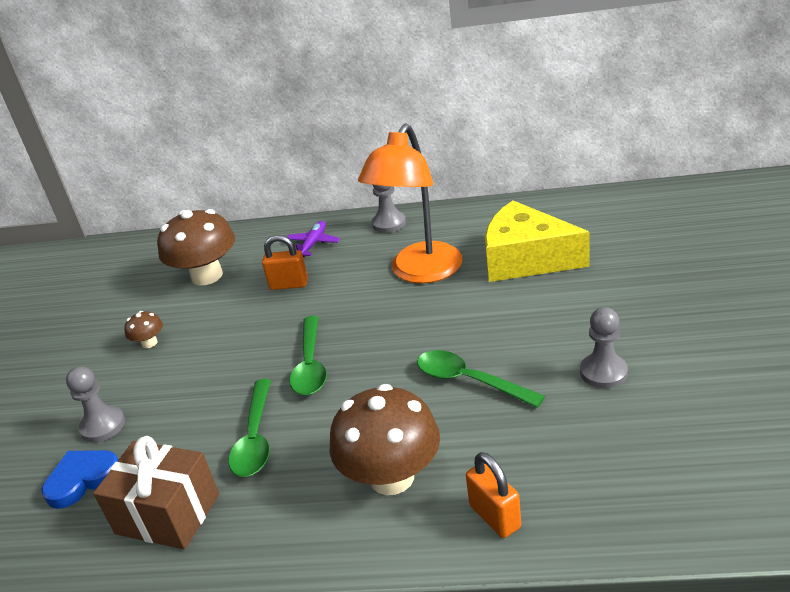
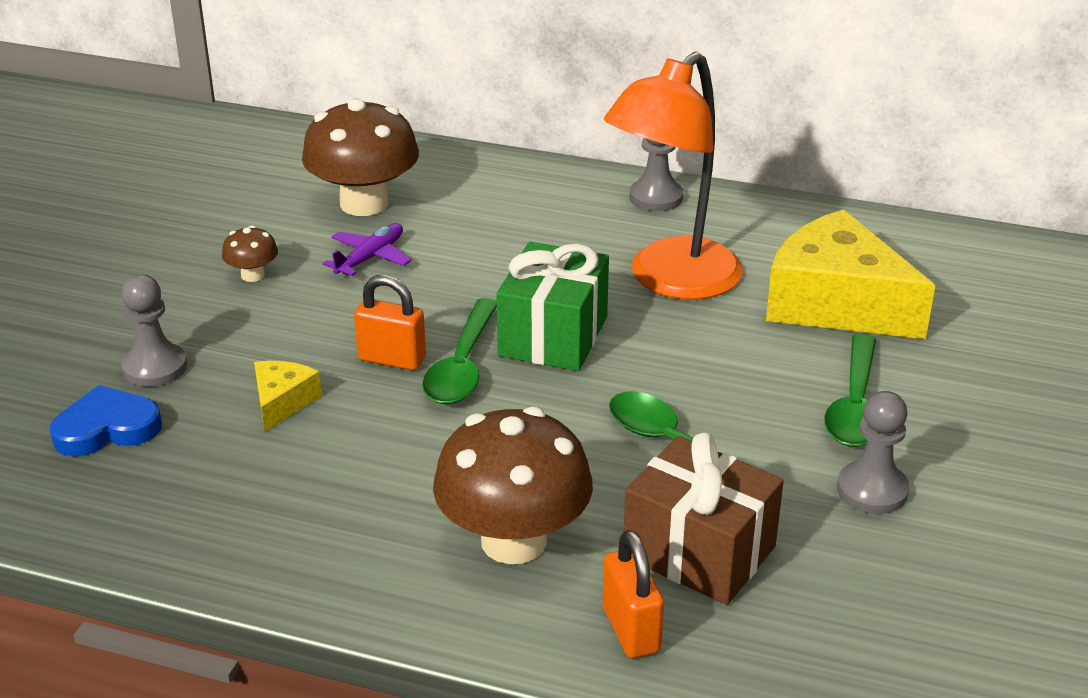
camera: 10 degrees right, 0 degrees up
(168, 514) = (202, 502): brown gift -> brown gift (699, 552)
(199, 425) = (282, 402): none -> yellow cheese
(255, 438) = (351, 440): green spoon -> green spoon (855, 405)
(289, 284) = (475, 247): orange padlock -> orange padlock (392, 359)
(313, 244) = (532, 199): purple plane -> purple plane (370, 258)
(361, 328) = (553, 336): none -> green gift

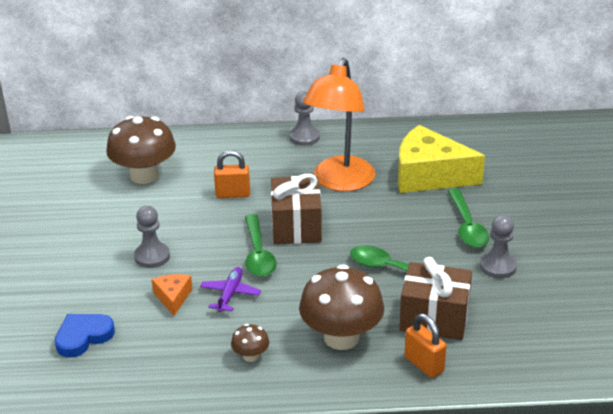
camera: 20 degrees left, 0 degrees up
(155, 367) = (87, 297): grey pawn -> grey pawn (152, 256)
(253, 275) = (107, 231): brown mushroom -> brown mushroom (251, 356)
(282, 402) = (173, 297): yellow cheese -> orange cheese
(370, 258) = (168, 206): purple plane -> purple plane (230, 294)
(392, 359) = (218, 260): orange padlock -> orange padlock (233, 194)
(553, 336) = (296, 226): green gift -> brown gift

